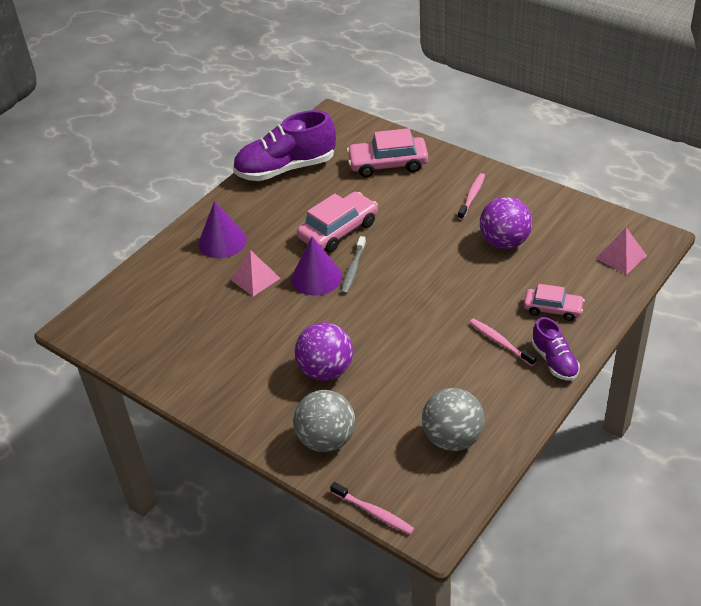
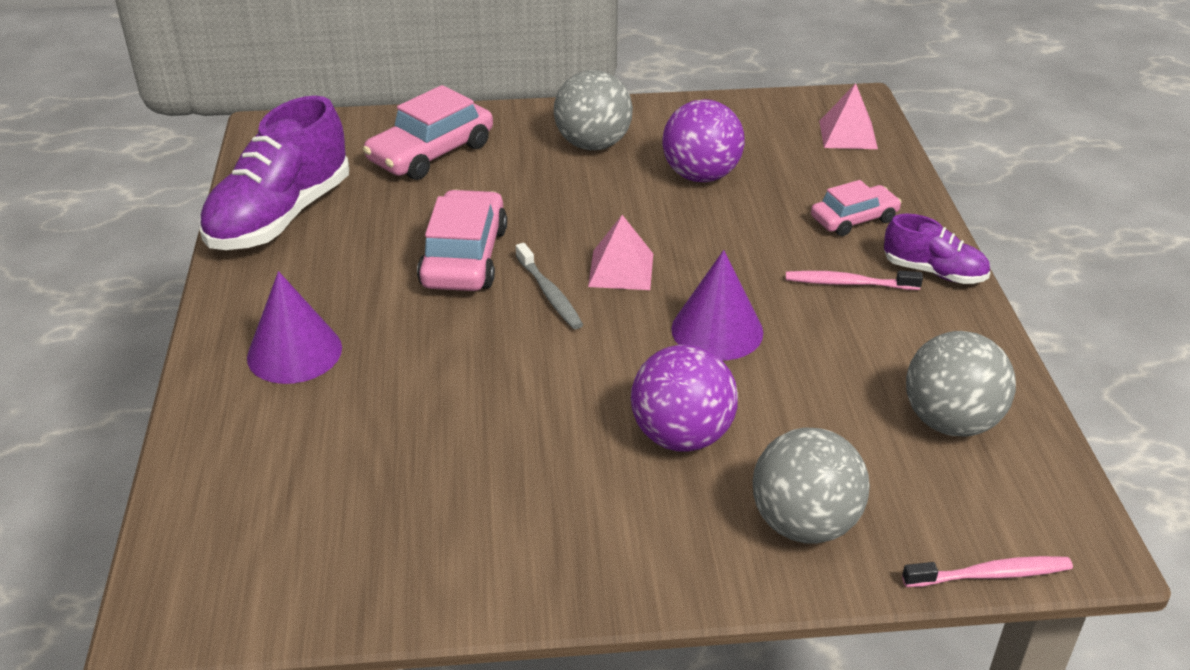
camera: 45 degrees left, 5 degrees down
(255, 278) = (415, 375): pink pyramid -> pink pyramid (621, 269)
(316, 277) = (509, 328): purple cone -> purple cone (717, 330)
(472, 196) = (593, 144): pink toothbrush -> grey ball

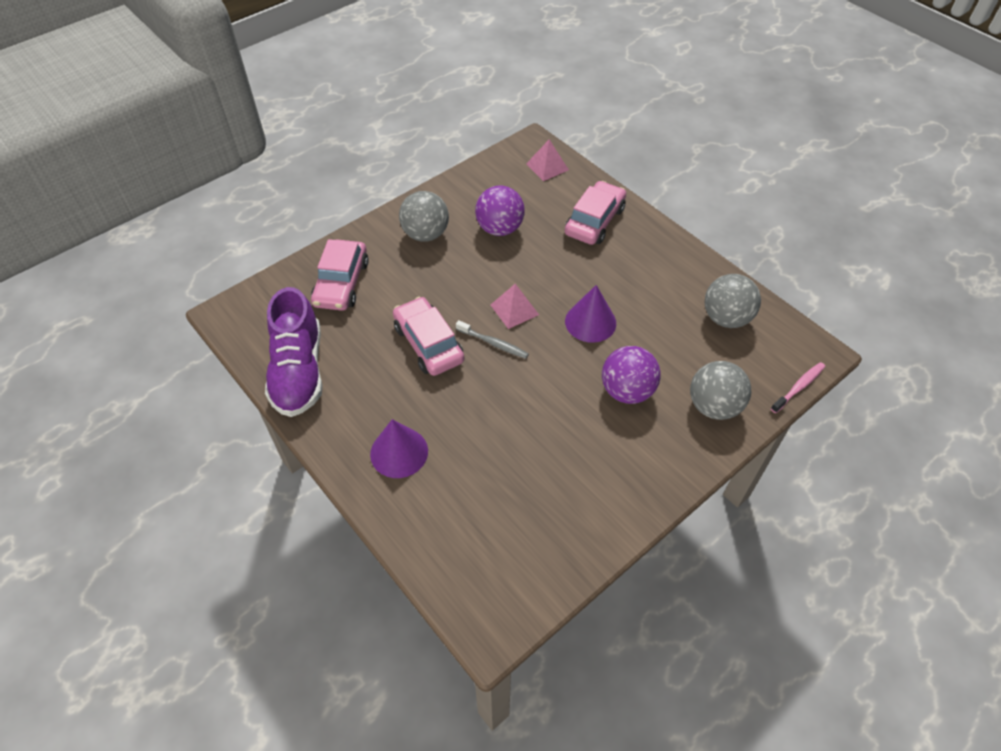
camera: 35 degrees left, 15 degrees up
(848, 283) = (624, 262): pink toothbrush -> none
(854, 219) = (594, 221): pink car -> pink car, size x1.61
(934, 272) = (654, 236): purple shoe -> none

